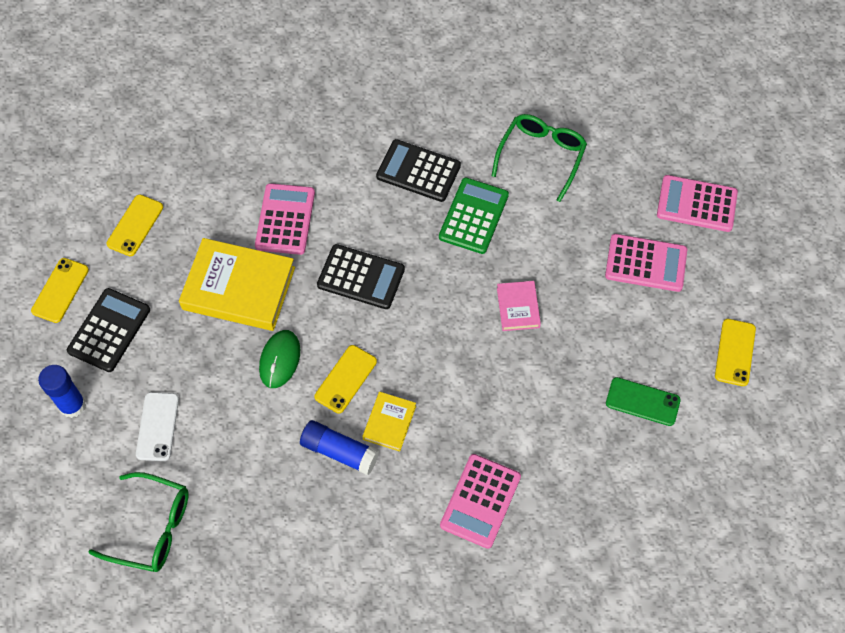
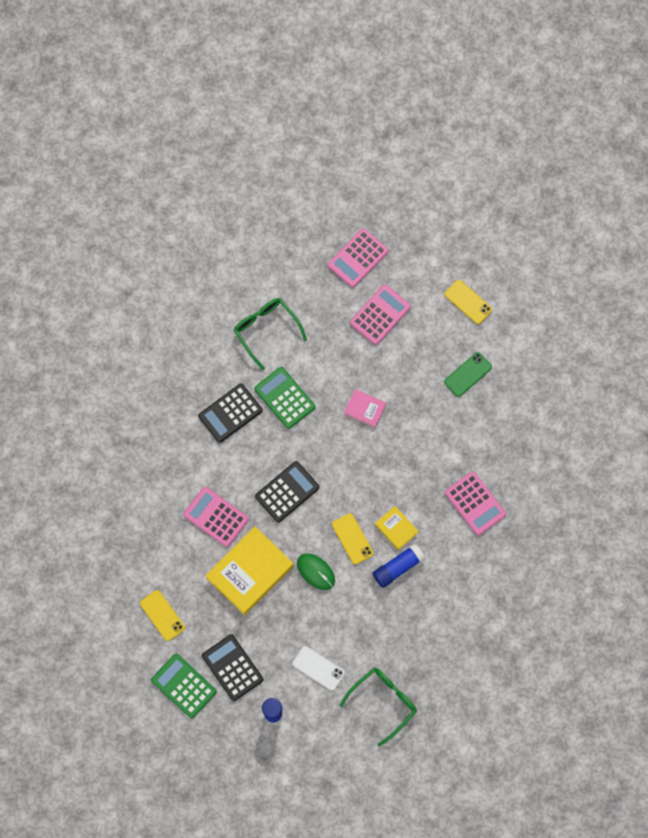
camera: 60 degrees left, 10 degrees up
(60, 290) = (184, 686): yellow phone -> green calculator

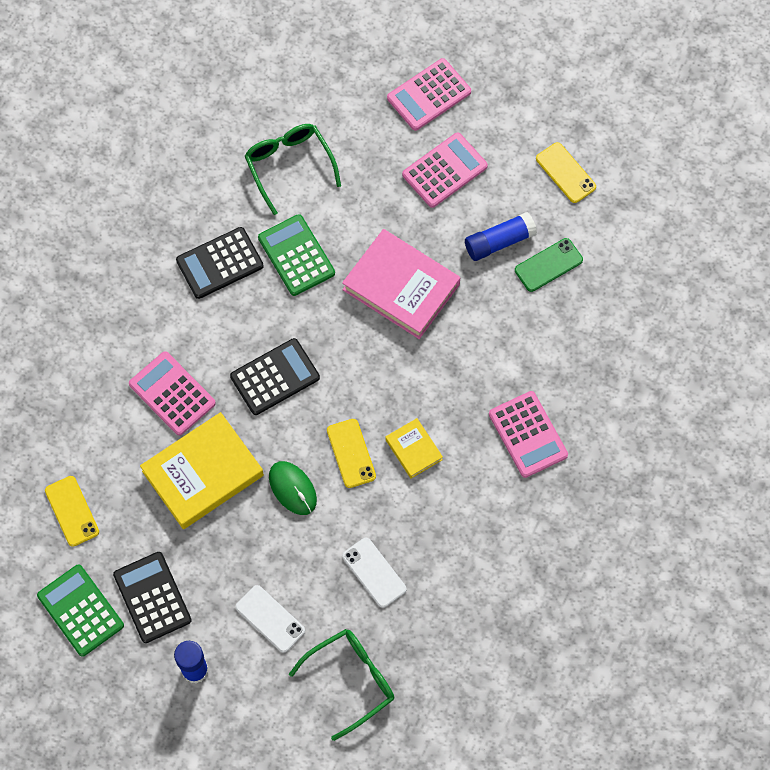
camera: 10 degrees right, 5 degrees down
(365, 409) = (401, 287): pink book -> pink book, size x1.99
(385, 622) = (374, 572): none -> white phone
(398, 567) = (406, 502): blue glue stick -> blue glue stick (499, 242)

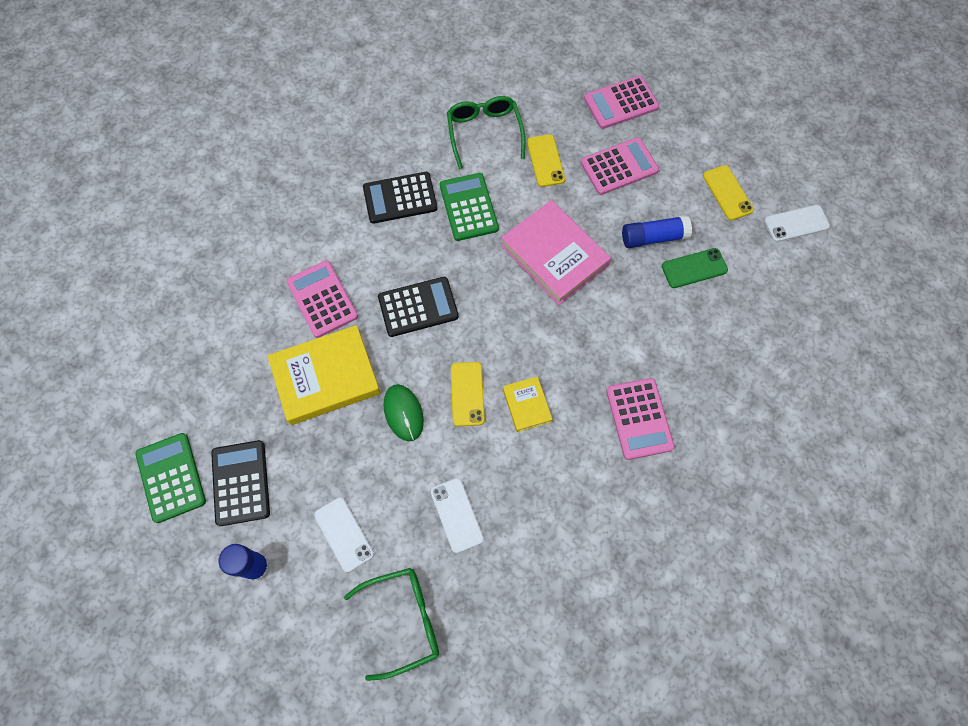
camera: 15 degrees right, 0 degrees up
(72, 511) = (197, 382): yellow phone -> yellow phone (545, 161)
(643, 190) = (796, 223): none -> white phone

